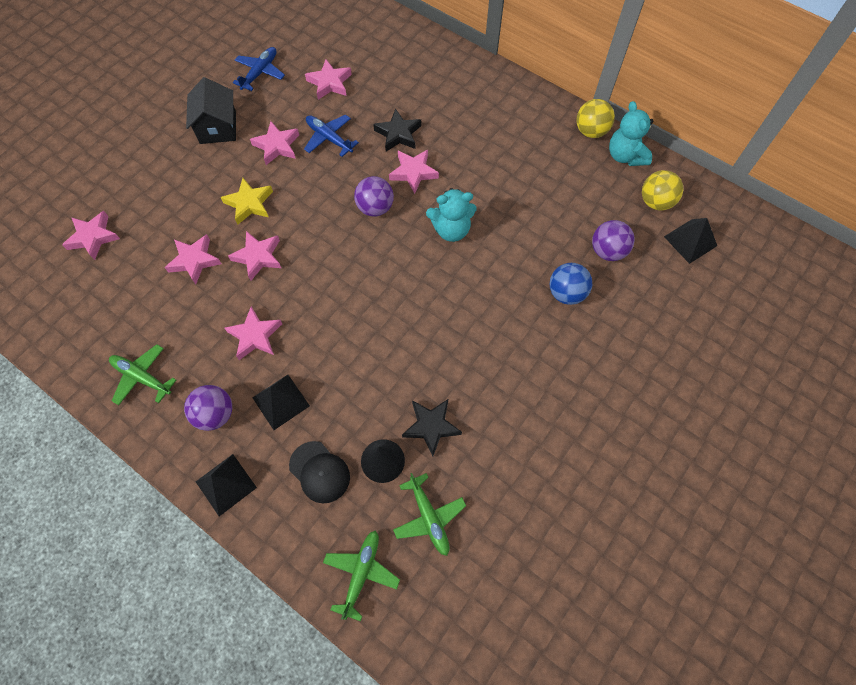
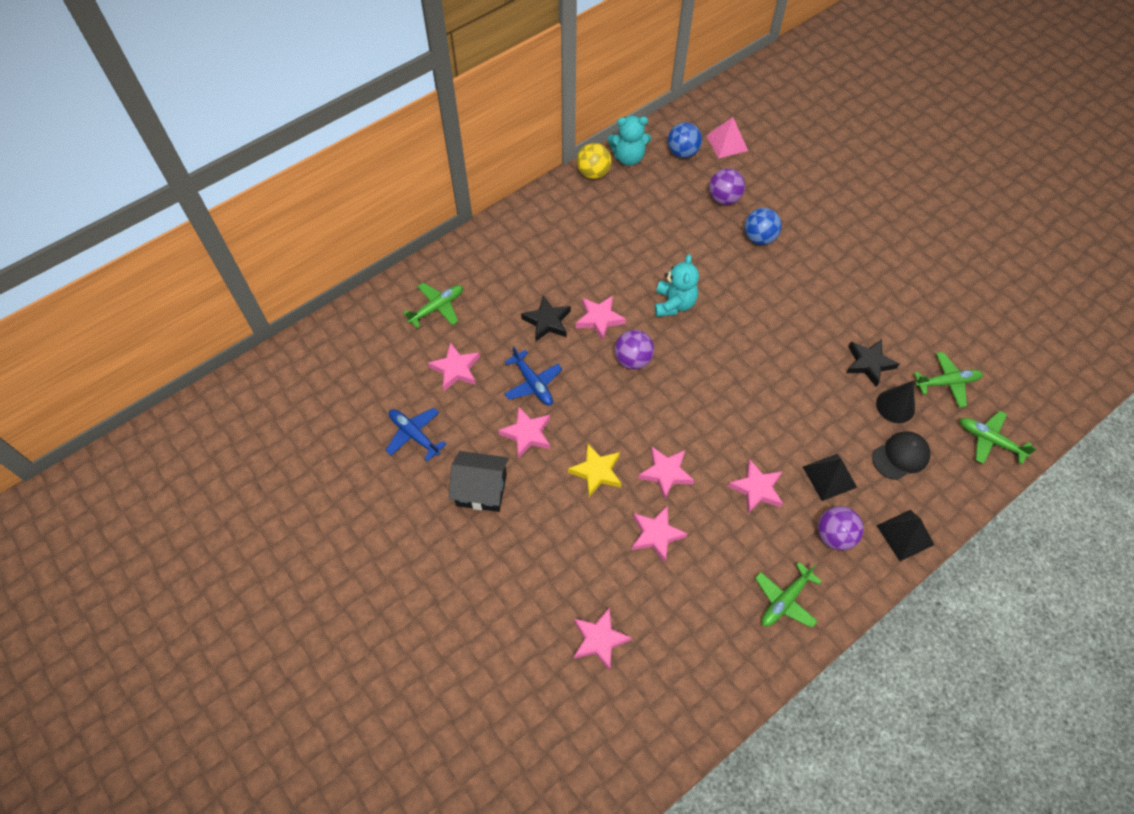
camera: 75 degrees left, 5 degrees down
(329, 138) = (533, 383): blue plane -> blue plane turned 90 degrees counterclockwise
(388, 55) = (437, 308): none -> green plane
(655, 202) = (682, 152): yellow ball -> blue ball
(690, 241) = (727, 143): black pyramid -> pink pyramid

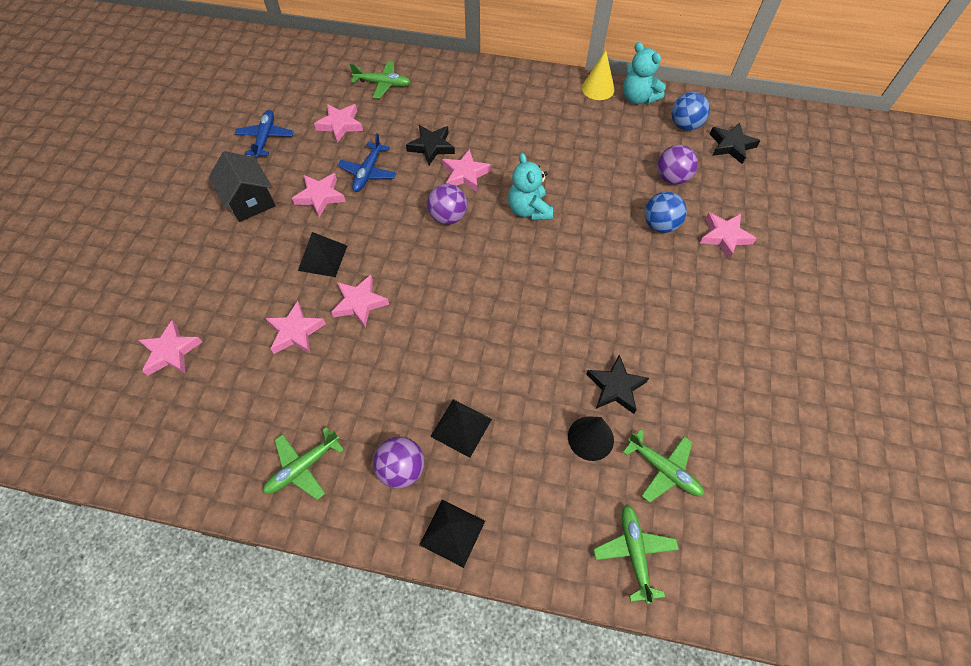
camera: 50 degrees right, 0 degrees up
(593, 173) = (598, 88): yellow ball -> yellow cone
(596, 472) = (322, 258): yellow star -> black pyramid
(674, 304) = (529, 210): turquoise teddy bear -> turquoise teddy bear turned 105 degrees clockwise
(727, 143) = (731, 146): pink pyramid -> black star
(756, 489) = (399, 377): pink star -> pink star (724, 236)
(785, 600) = (303, 467): green plane -> green plane turned 45 degrees counterclockwise
(901, 456) = (538, 476): black cap -> none

